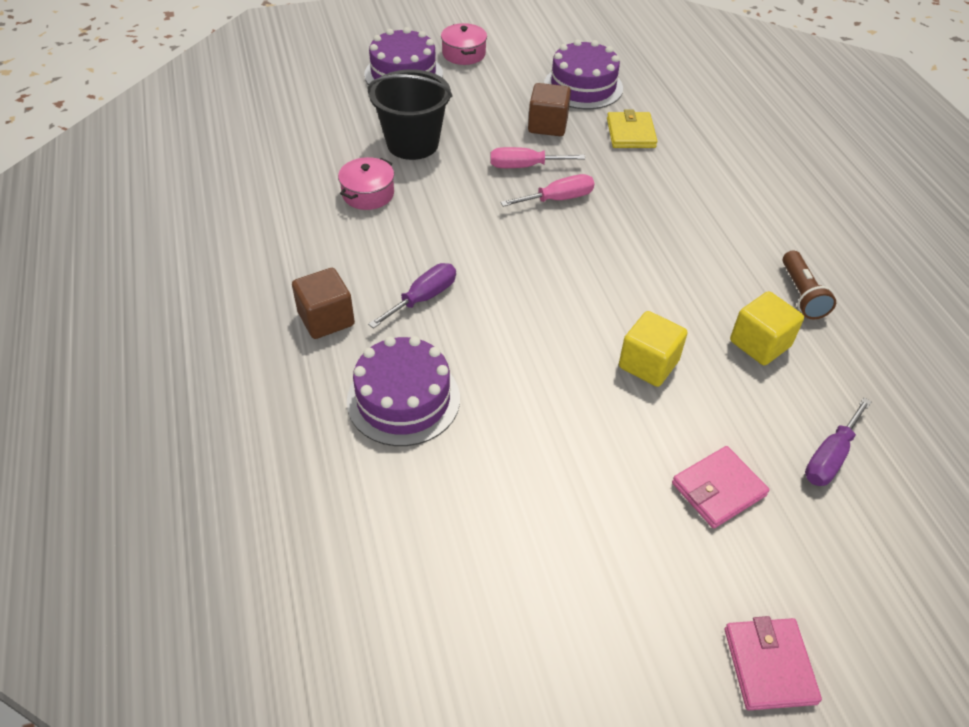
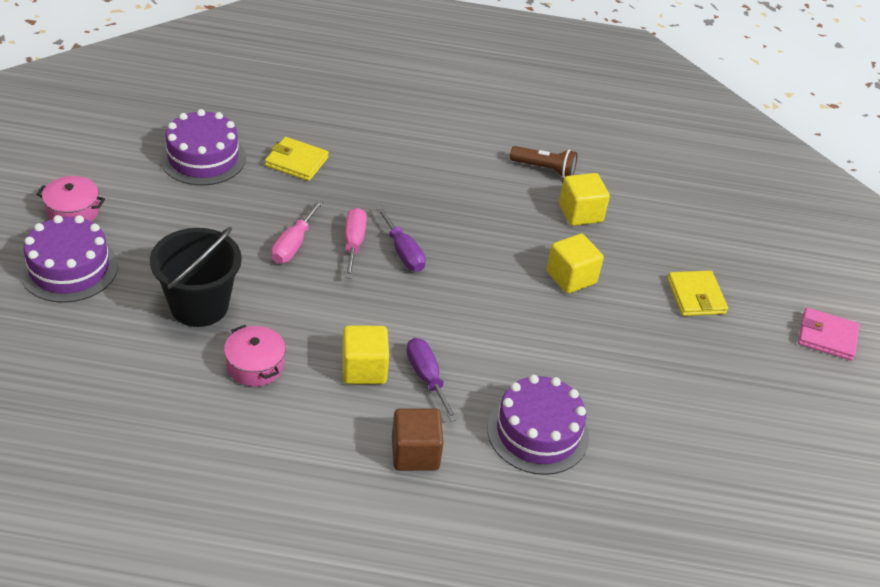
camera: 70 degrees left, 5 degrees down
(406, 255) = (364, 369): none -> yellow cube
(547, 125) = (244, 205): brown cube -> none
(718, 489) = (696, 296): pink wallet -> yellow wallet
(830, 457) = (691, 233): purple screwdriver -> purple screwdriver (403, 252)

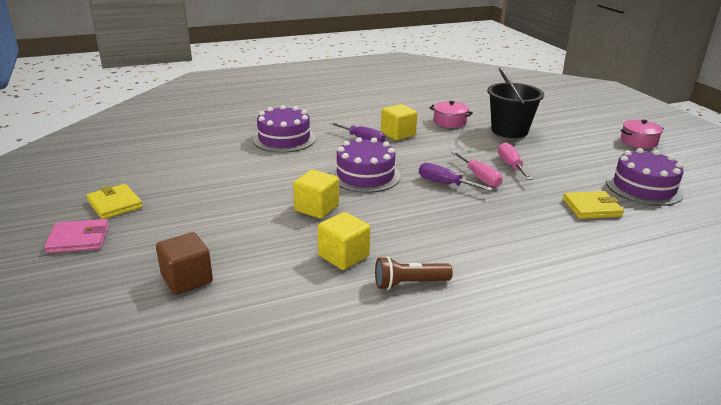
camera: 155 degrees right, 15 degrees down
(69, 268) = (588, 124): purple cake -> purple cake (365, 175)
(415, 453) = (340, 119): brown cube -> brown cube (187, 279)
(696, 296) = (207, 229): yellow wallet -> yellow wallet (115, 204)

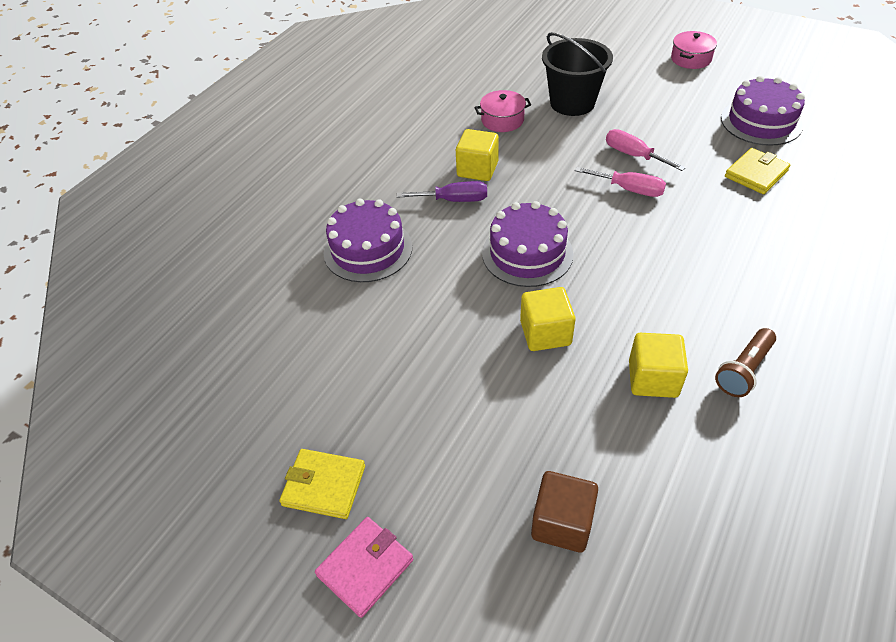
camera: 35 degrees left, 20 degrees up
(444, 184) = (611, 218): purple screwdriver -> none

